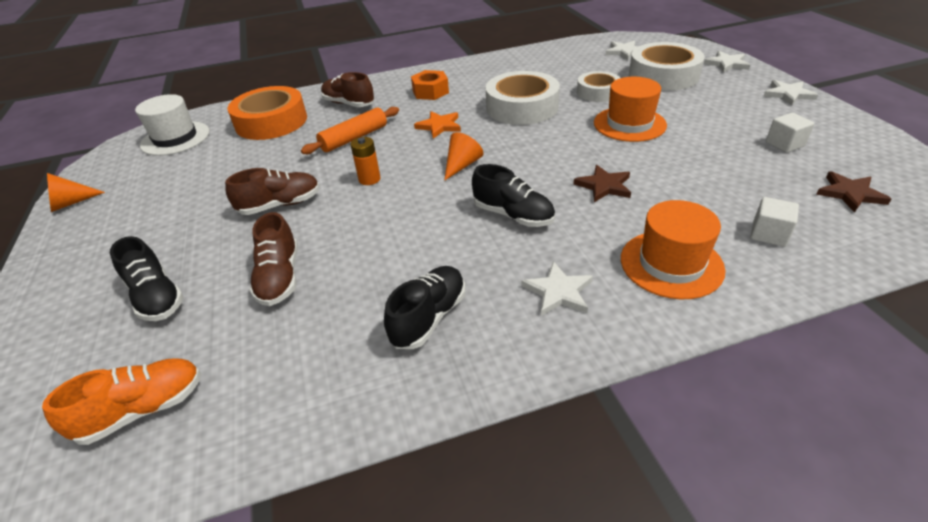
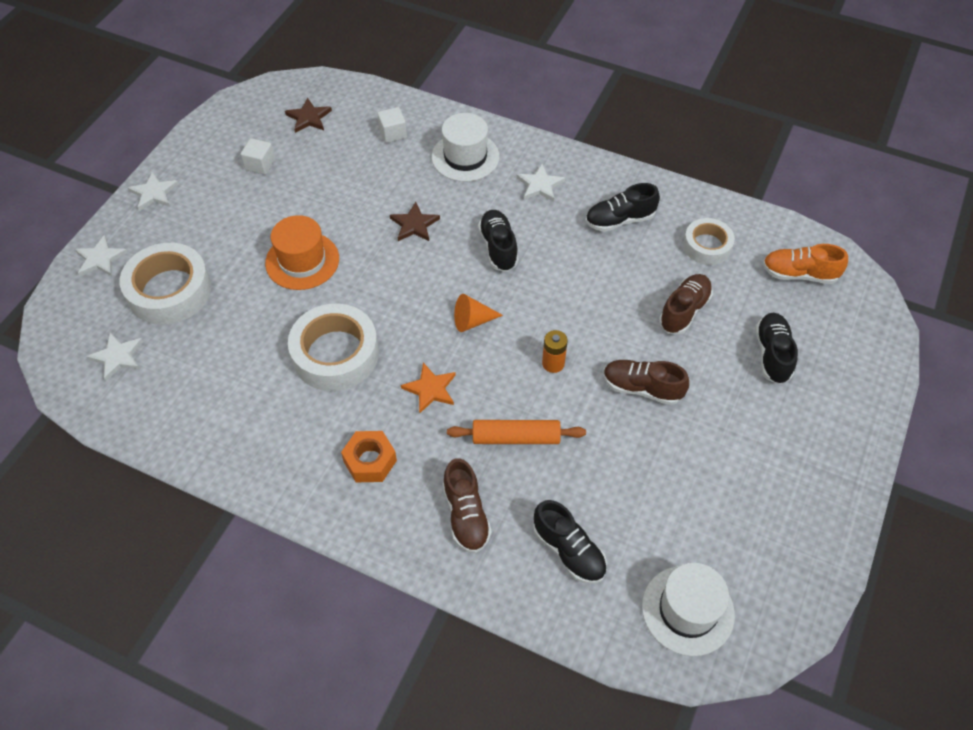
camera: 140 degrees left, 15 degrees up
(71, 203) = (826, 551): orange cone -> none
(271, 122) = (569, 551): orange tape -> black shoe
(598, 92) = (252, 317): white tape -> white tape (707, 246)
(671, 264) = (465, 157): orange hat -> white hat

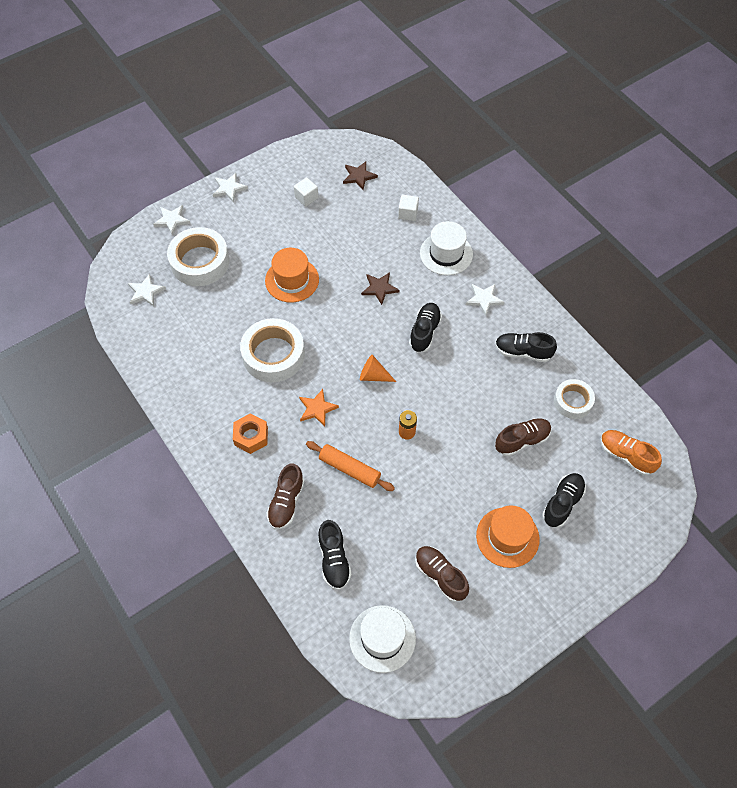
camera: 30 degrees right, 5 degrees up
(642, 388) = (454, 479): brown shoe -> brown shoe (440, 576)
(742, 420) = (507, 537): none -> orange hat

